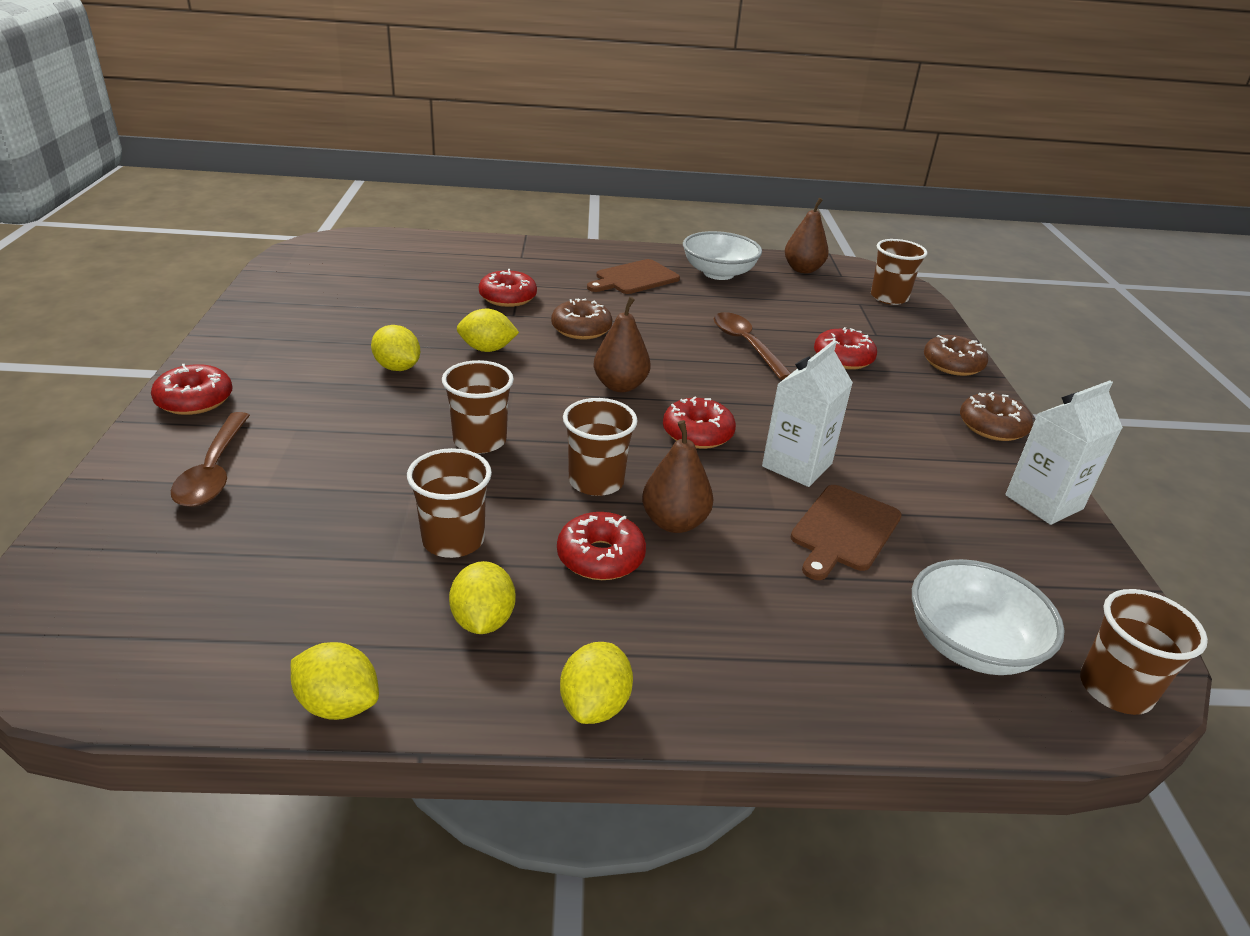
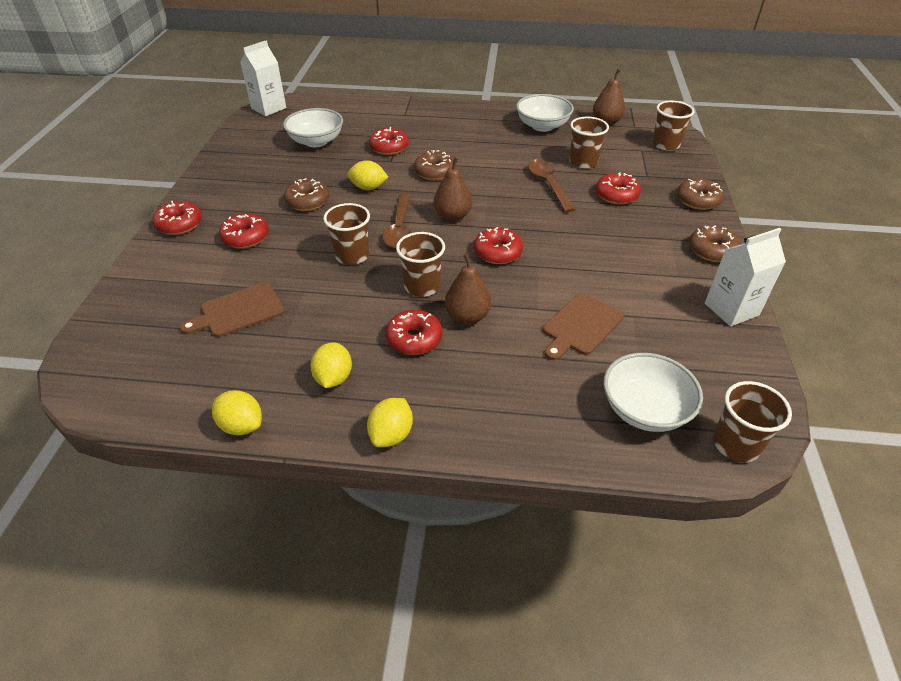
camera: 10 degrees right, 10 degrees up
(214, 471) = (187, 273): brown spoon -> brown spoon (399, 228)
(306, 417) = (245, 237): none -> red donut
(397, 289) = (316, 141): none -> white bowl
(397, 367) = (307, 201): yellow lemon -> brown donut
(453, 540) = (324, 324): brown cup -> brown cup (583, 162)
(634, 278) = (480, 131): brown cutting board -> brown cutting board (238, 311)
(797, 465) = (561, 277): white carton -> white carton (268, 108)

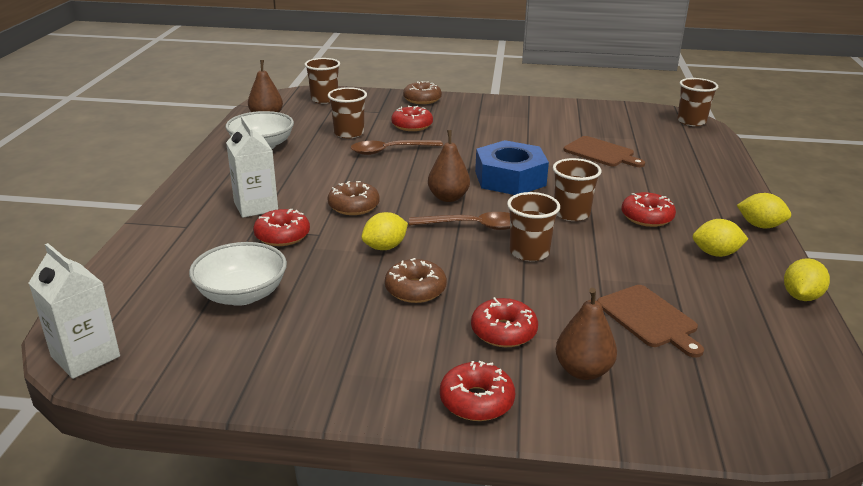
camera: 90 degrees left, 15 degrees down
(368, 188) = (385, 247): yellow lemon -> yellow lemon turned 45 degrees clockwise
(467, 317) = (607, 194): brown pear -> brown pear (583, 371)
(497, 252) = (510, 178): red donut -> blue nut
(645, 409) = (677, 141): white bowl -> none
(712, 250) = (494, 103): brown donut -> none
(731, 309) = (563, 107): white carton -> white carton (256, 206)

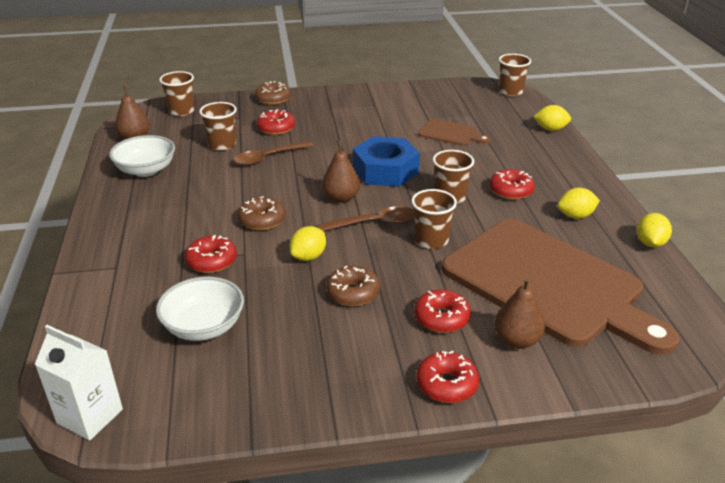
camera: 15 degrees left, 5 degrees up
(256, 206) = (172, 235): white carton -> none
(649, 318) = (548, 284): brown cutting board -> brown cutting board, size x2.40
(760, 226) = (599, 184): yellow lemon -> yellow lemon (550, 129)

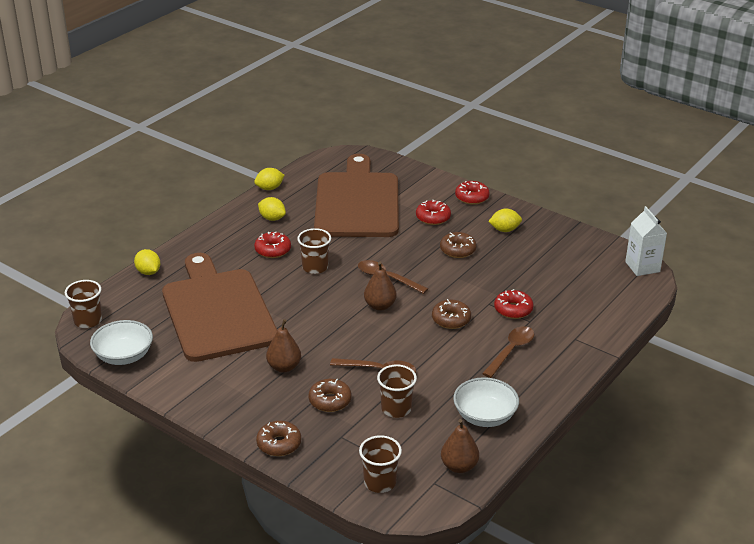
camera: 135 degrees left, 0 degrees up
(173, 223) = (511, 351): none -> brown spoon
(204, 326) = (554, 276): white bowl -> white bowl (124, 356)
(276, 128) = (330, 401): red donut -> brown donut
(308, 257) = (454, 281): yellow lemon -> yellow lemon (504, 230)
(385, 170) = (318, 309): blue nut -> none
(431, 240) = (373, 251): brown cup -> none
(450, 133) = (217, 311): brown cutting board -> brown cutting board, size x2.40
(516, 340) = (415, 193): brown pear -> brown pear (284, 367)

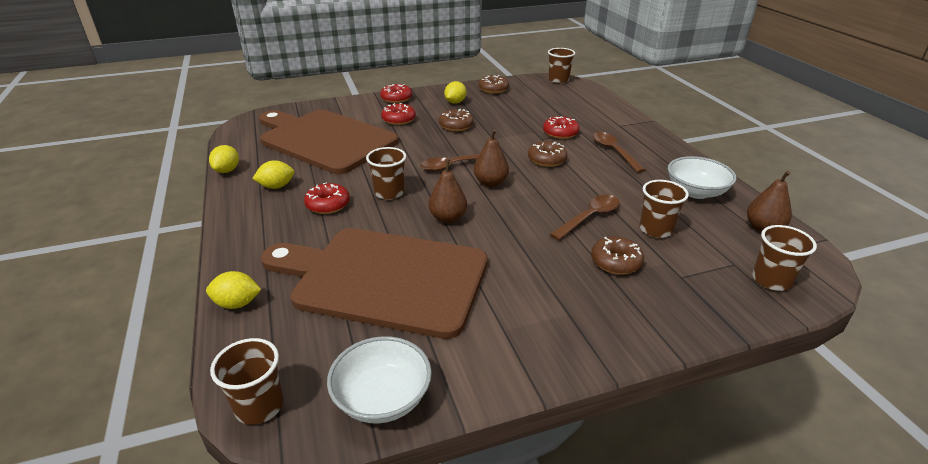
camera: 55 degrees left, 0 degrees up
(279, 444) = (671, 325): brown donut -> brown donut (493, 89)
(284, 367) = (533, 270): brown pear -> brown pear (448, 218)
(642, 267) = (558, 80): white carton -> brown cup

